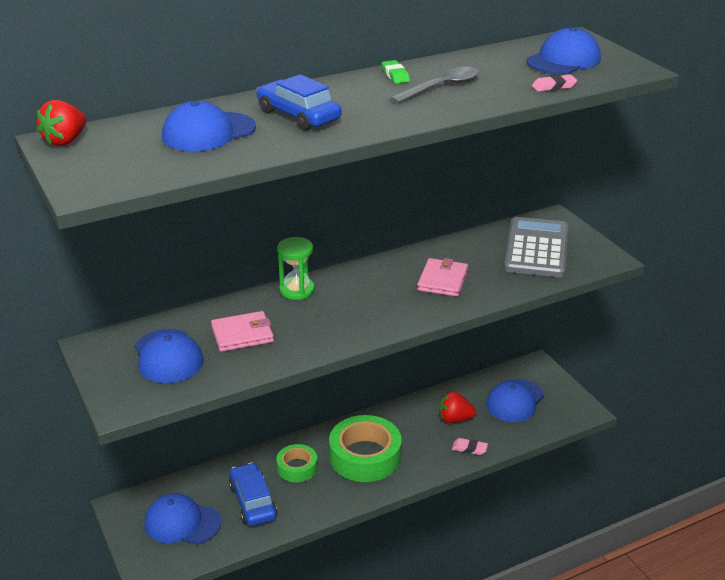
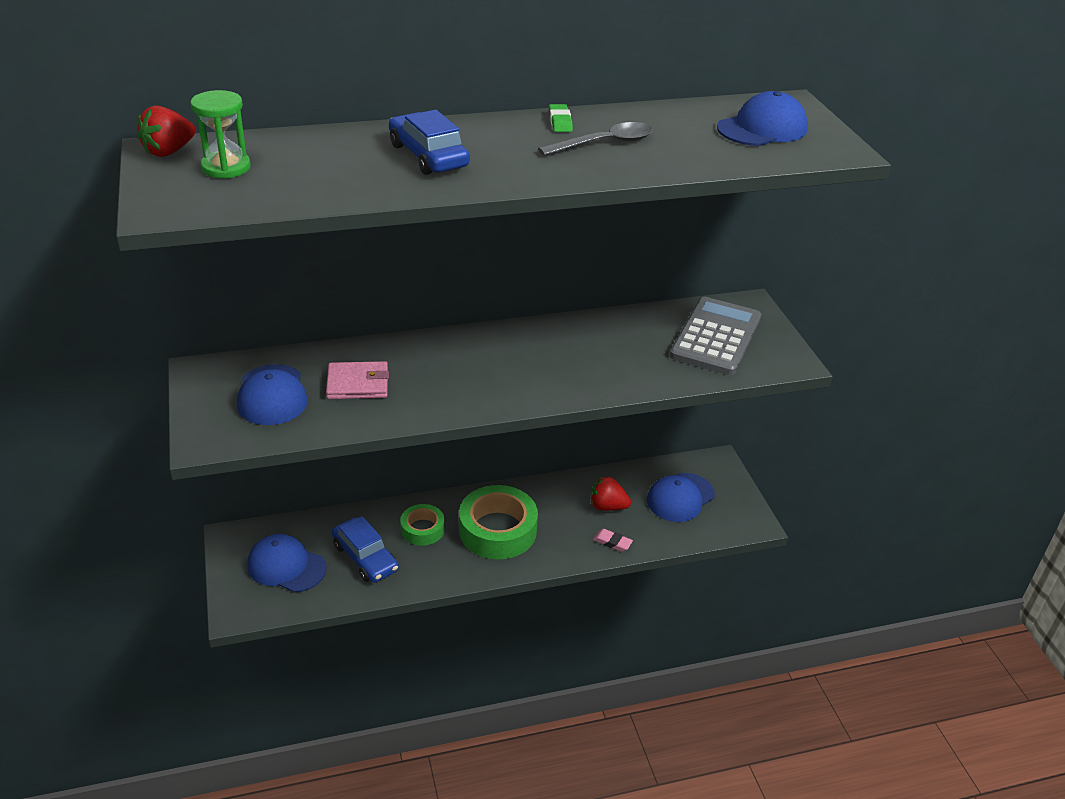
camera: 10 degrees right, 5 degrees up
(208, 132) = (321, 162): blue cap -> none
(253, 501) = (365, 557): blue car -> blue car turned 150 degrees clockwise
(297, 290) = (434, 343): green hourglass -> green hourglass (226, 167)
(442, 280) = (596, 357): pink wallet -> none
(554, 86) = (733, 159): pink eraser -> none

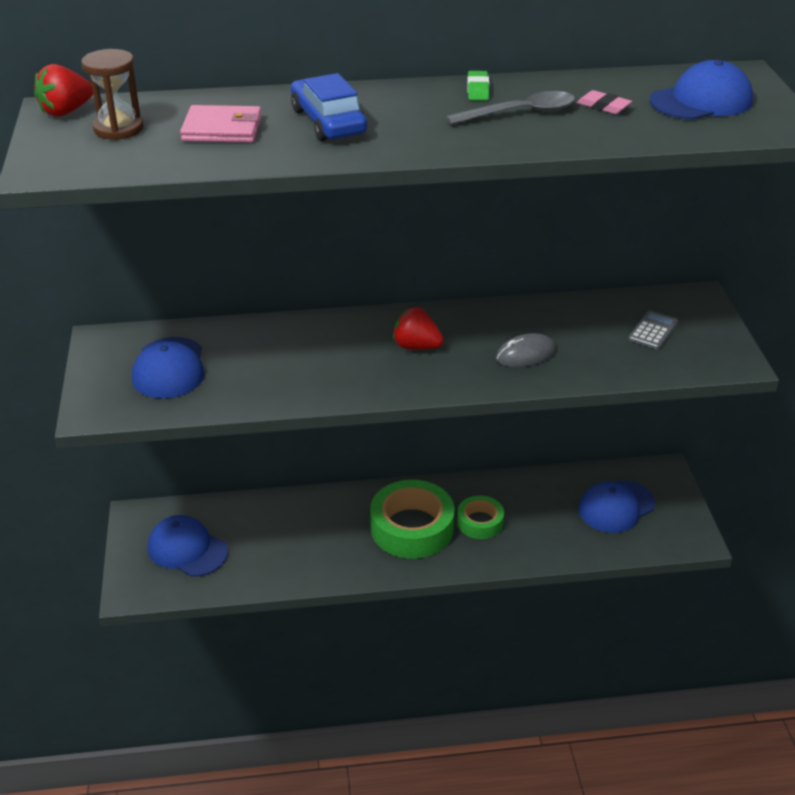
camera: 10 degrees right, 0 degrees up
(226, 167) = (118, 129): green hourglass -> brown hourglass
(357, 384) = (258, 361): pink wallet -> pink wallet (222, 129)
(365, 557) = (269, 546): blue car -> none
(422, 529) = (333, 521): green tape -> green tape (480, 522)
(606, 364) = (525, 354): none -> grey mouse
(607, 506) = (534, 511): red strawberry -> red strawberry (416, 346)
(612, 542) = (534, 549): pink eraser -> pink eraser (603, 106)
(716, 337) = (653, 331): grey calculator -> grey calculator, size x0.45

